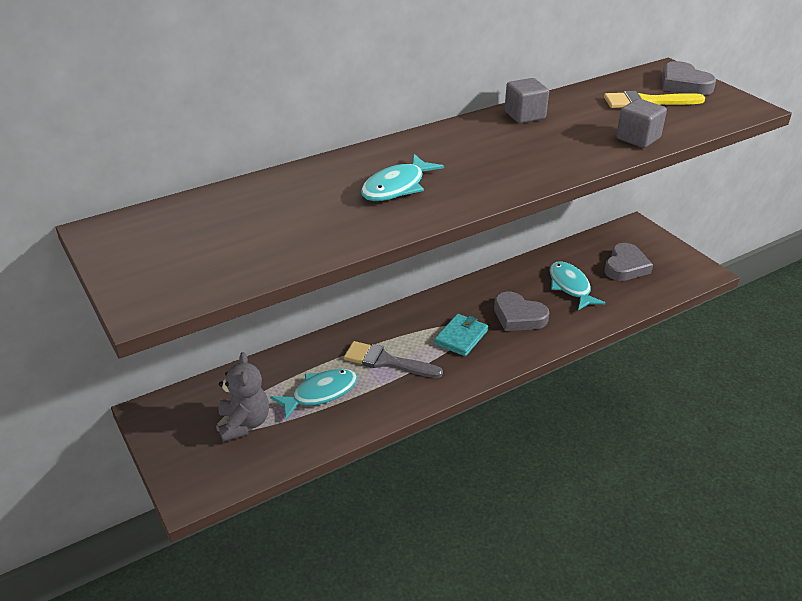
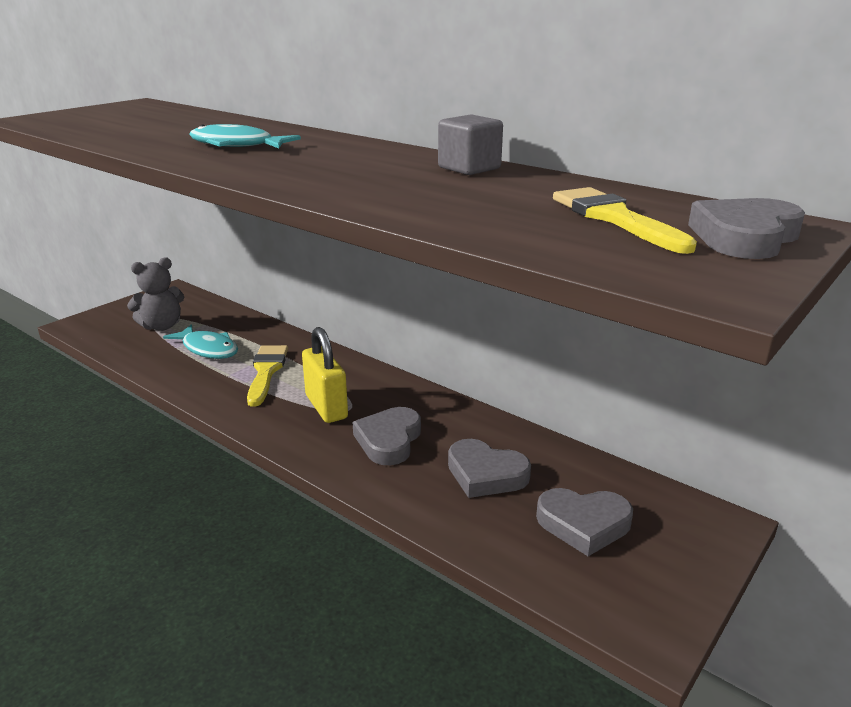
camera: 70 degrees right, 10 degrees down
(386, 361) = (266, 371): grey brush -> yellow brush
(461, 337) = (326, 407): turquoise wallet -> yellow padlock
(570, 286) = (485, 474): turquoise fish -> grey heart
(638, 138) = (458, 219): grey cube -> none

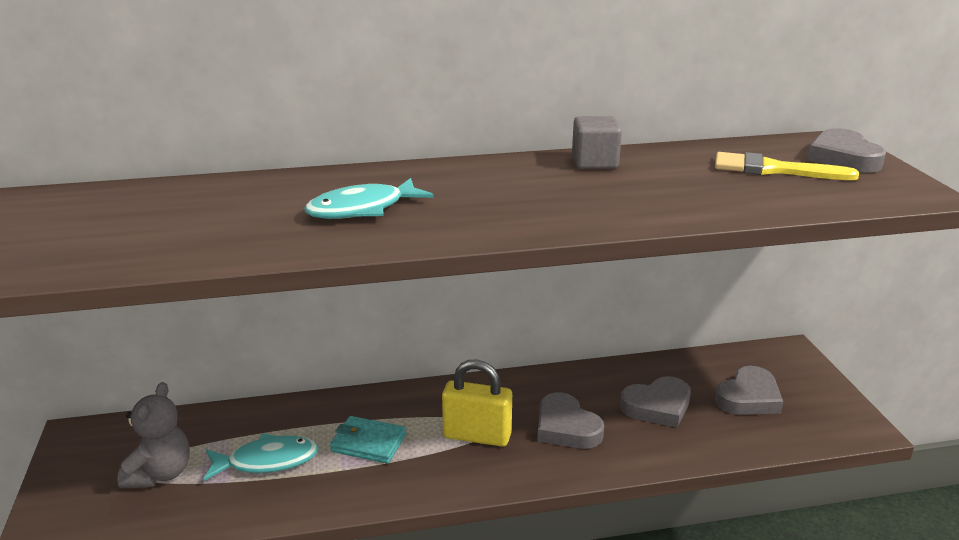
camera: 50 degrees left, 0 degrees up
(266, 371) = (368, 443): yellow brush -> turquoise wallet

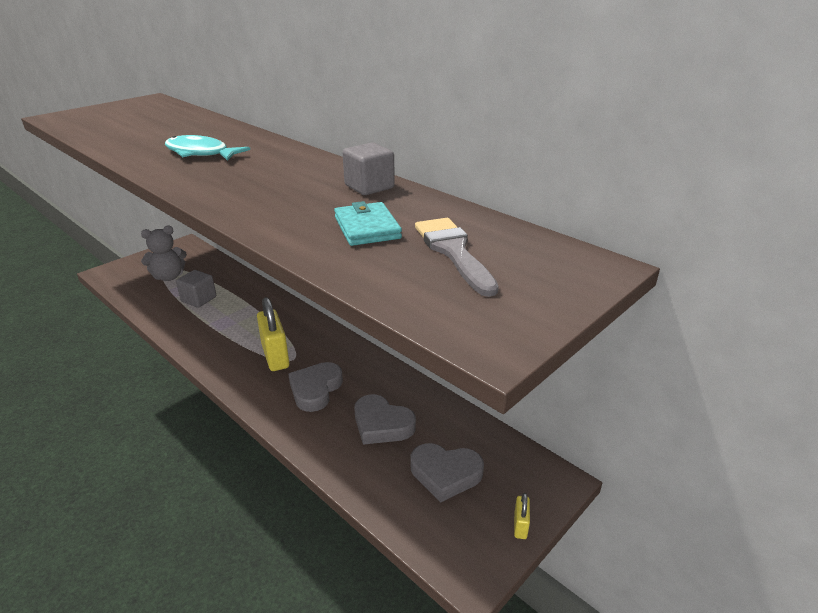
camera: 55 degrees right, 5 degrees up
(267, 461) = (199, 299): turquoise fish -> grey cube
(368, 443) = (238, 322): turquoise wallet -> turquoise wallet (367, 228)
(773, 169) = (453, 252): yellow brush -> grey brush
(828, 386) = (520, 526): none -> yellow padlock
(843, 158) = (547, 279): grey heart -> none

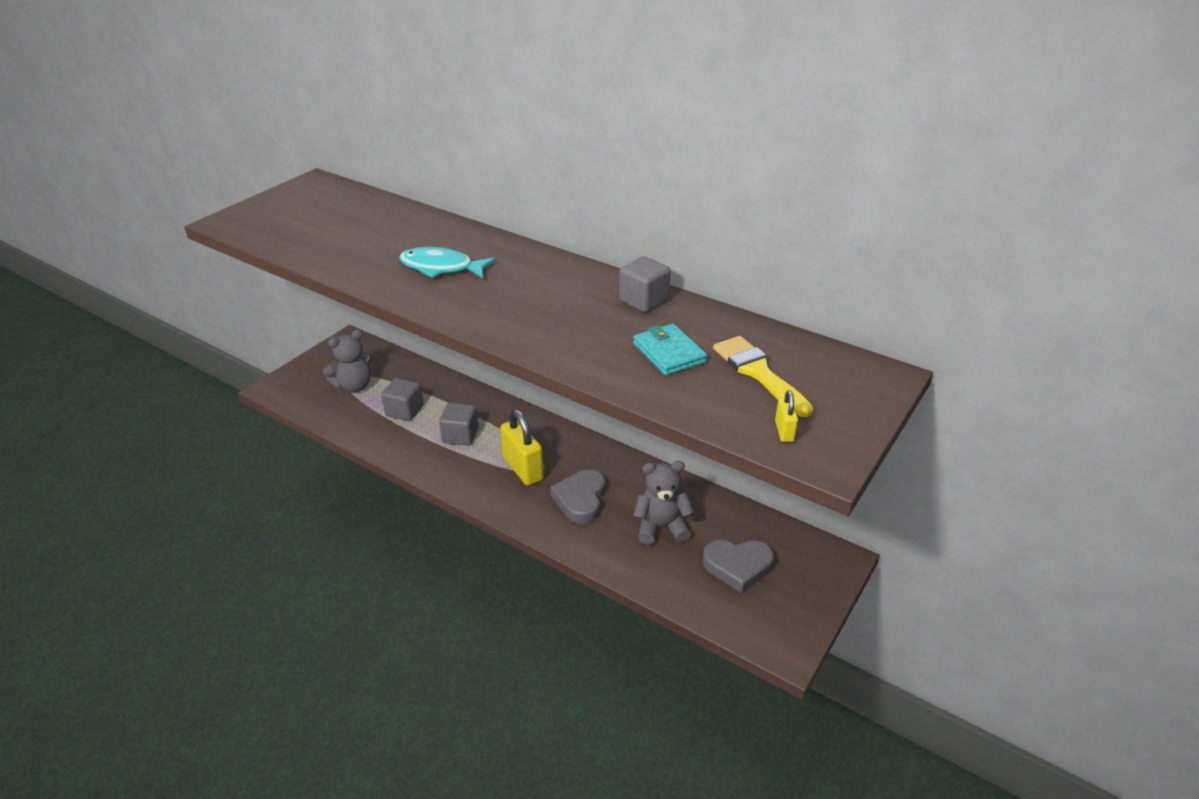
camera: 10 degrees left, 5 degrees up
(235, 323) = (460, 435): none -> grey cube
(382, 424) = (661, 527): grey heart -> grey teddy bear
(453, 252) = (758, 373): grey brush -> yellow brush
(520, 526) = (818, 603): yellow padlock -> yellow padlock (784, 431)

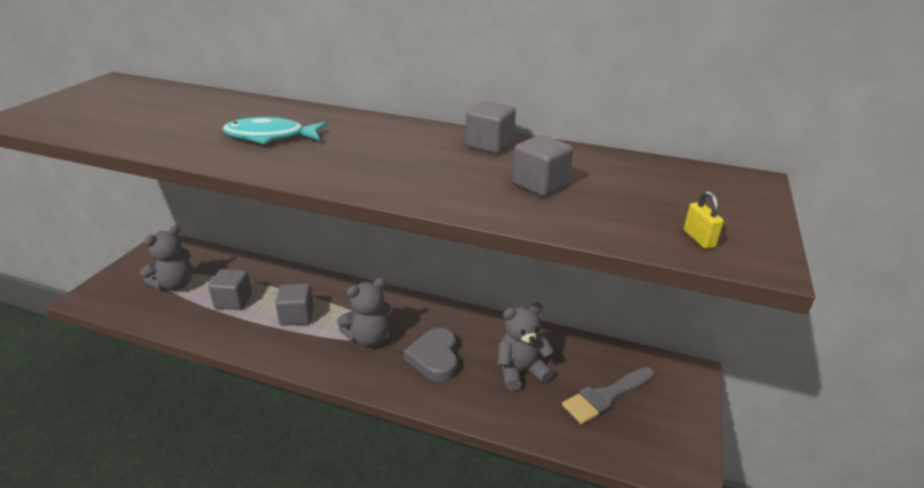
camera: 15 degrees left, 5 degrees down
(523, 469) = (368, 338): yellow padlock -> grey teddy bear
(669, 353) = (540, 184): turquoise wallet -> grey cube
(737, 566) = (606, 396): grey heart -> grey brush
(758, 373) = (636, 191): yellow brush -> none

